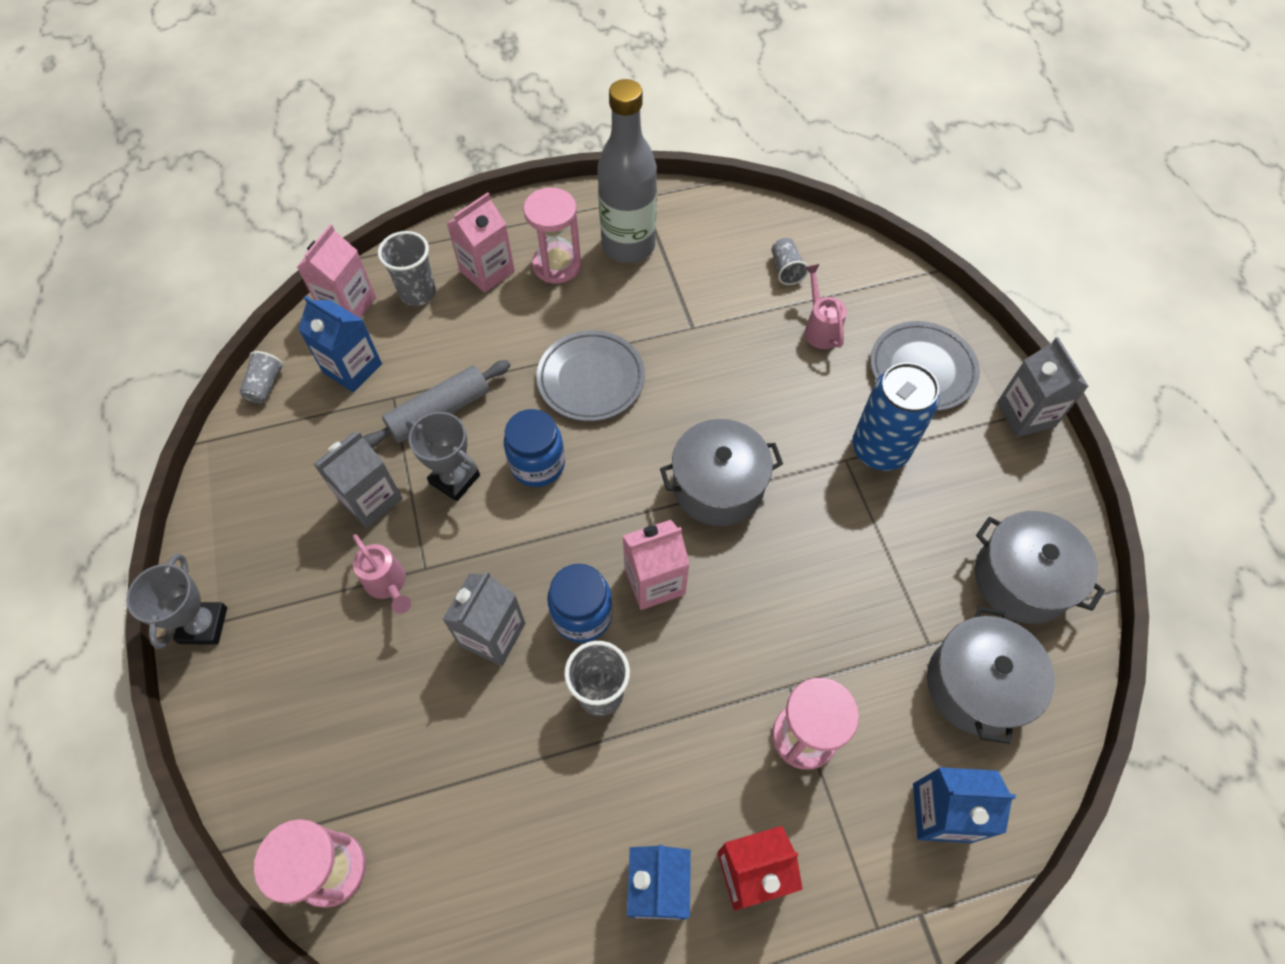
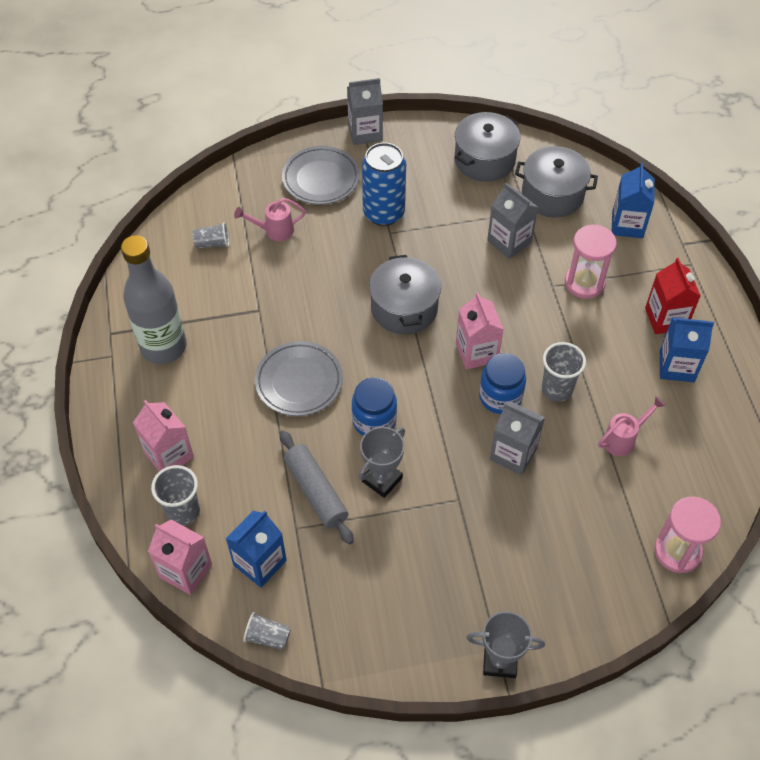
camera: 85 degrees left, 5 degrees down
(370, 499) = (395, 541): grey carton -> grey carton (509, 241)
(388, 585) = (471, 524): pink watering can -> pink watering can (623, 439)
(557, 265) = (173, 401): pink hourglass -> none

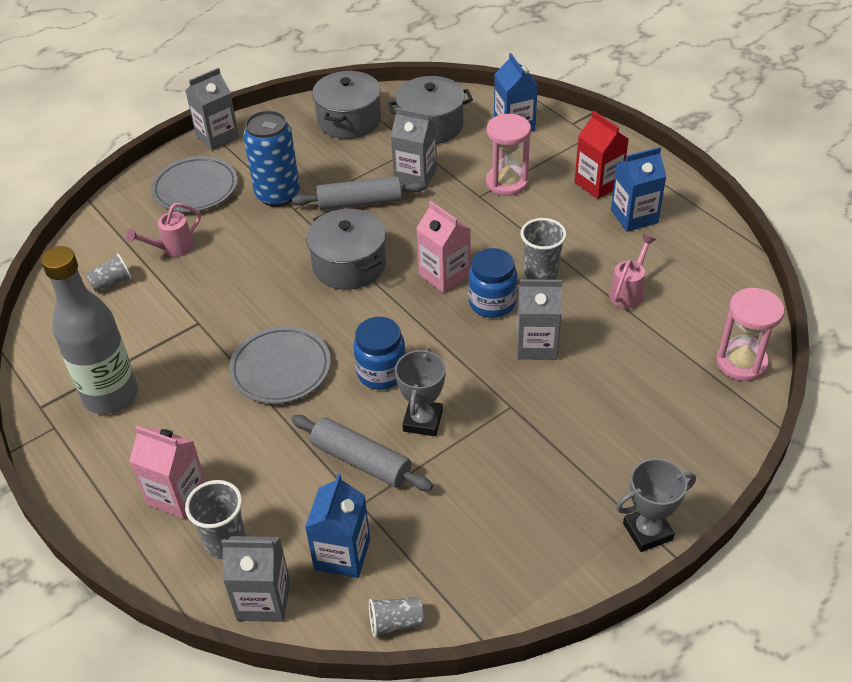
camera: 25 degrees left, 10 degrees down
(186, 571) = (263, 600): pink carton -> grey carton
(447, 250) = (360, 202): none -> grey rolling pin

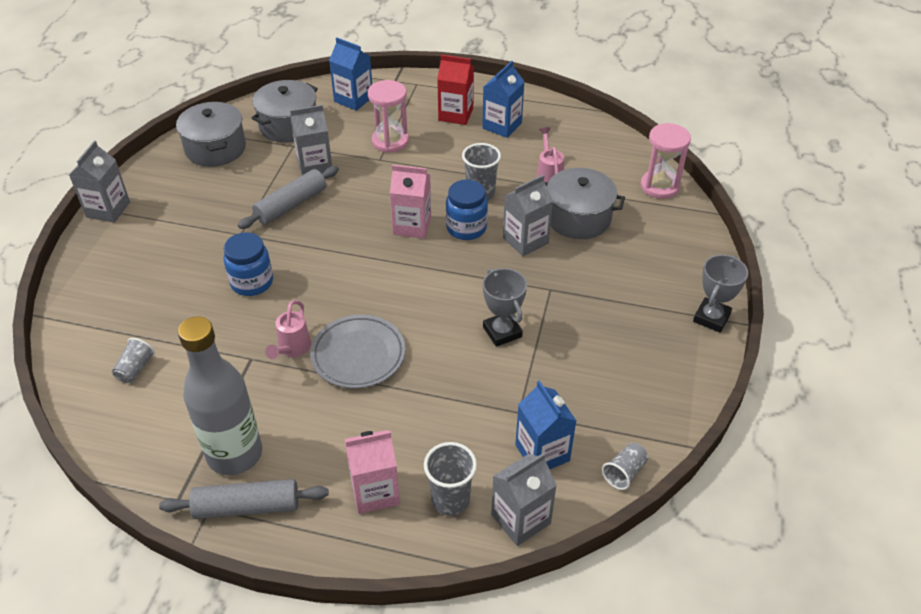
camera: 40 degrees left, 0 degrees up
(172, 249) = (164, 314): pink watering can -> pink watering can (292, 349)
(195, 189) = (133, 259): grey plate -> none
(278, 195) = (214, 230): blue can -> none
(349, 265) = (331, 254): grey pot -> grey pot (578, 218)
(361, 461) = (488, 383): grey rolling pin -> grey rolling pin (247, 506)
(381, 373) = (438, 316): blue jar -> blue jar (252, 282)

